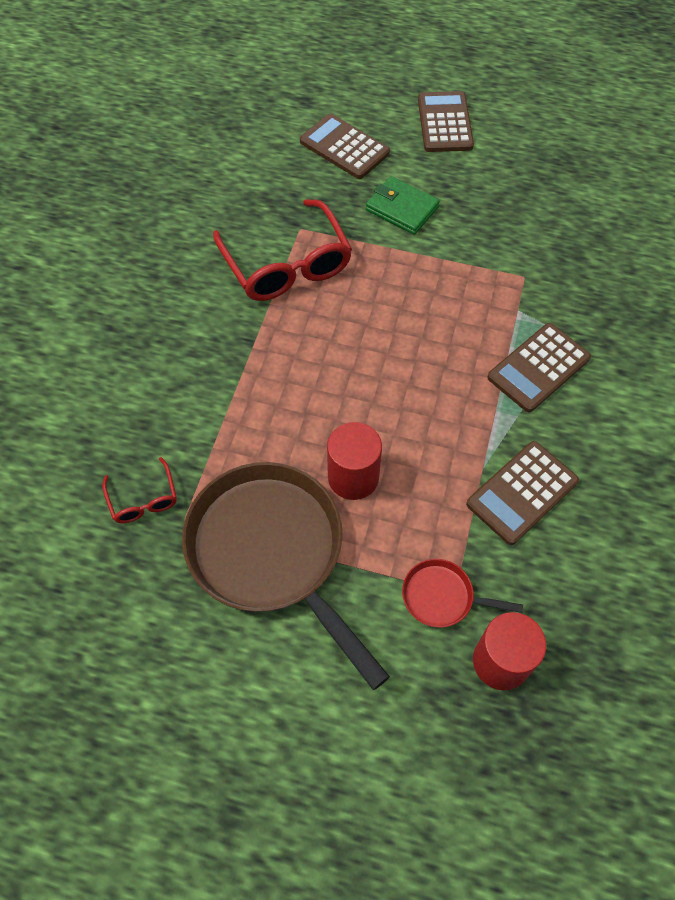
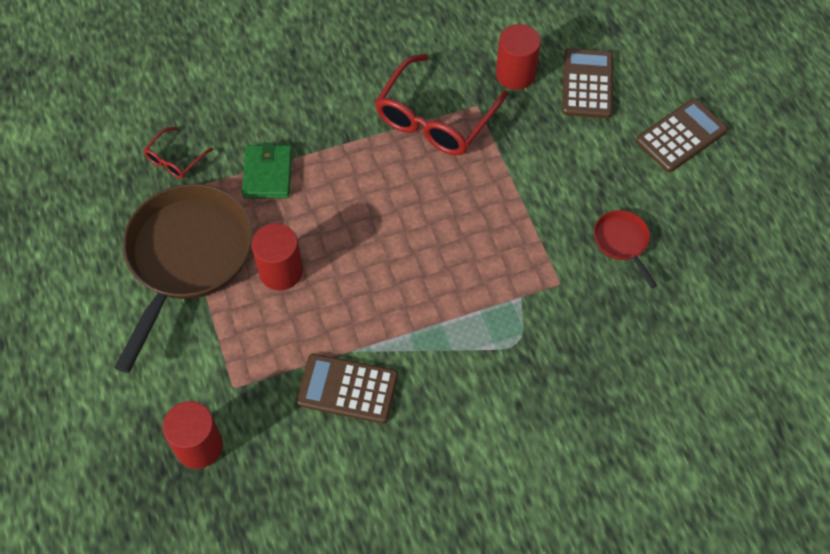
camera: 55 degrees right, 0 degrees up
(291, 185) = (515, 74): none -> red cylinder
(402, 208) = (557, 159): green wallet -> green wallet (268, 174)
(442, 597) = (224, 381): red pan -> red pan (622, 242)
(538, 368) = (474, 341): brown calculator -> none

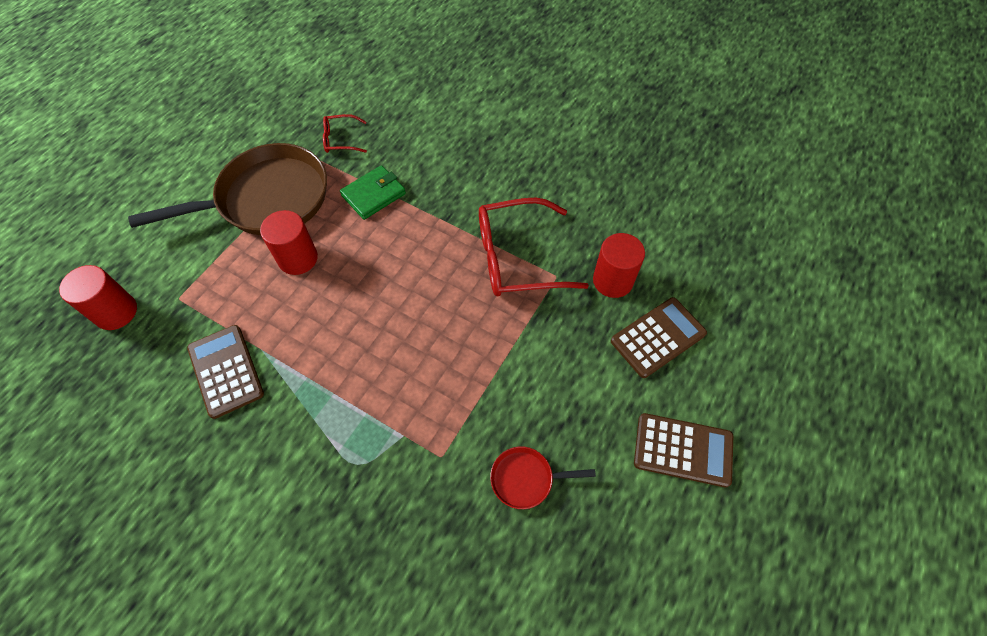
camera: 50 degrees right, 0 degrees up
(622, 242) = (526, 479): red pan -> red pan turned 120 degrees counterclockwise

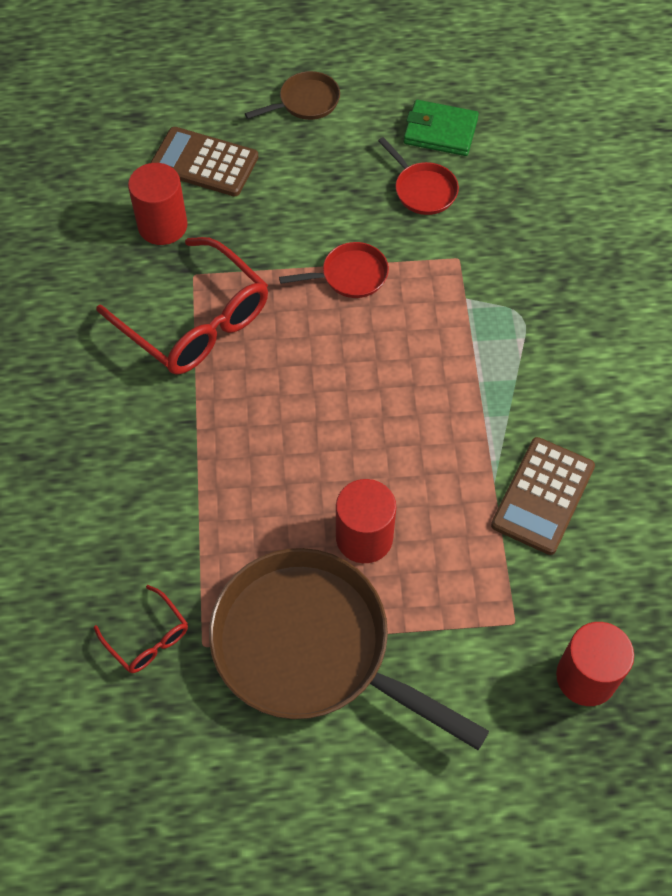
camera: 125 degrees left, 0 degrees up
(373, 195) = (212, 525): green wallet -> green wallet (440, 131)
(484, 370) = (350, 275): none -> red pan
(683, 450) = (305, 102): brown calculator -> brown pan

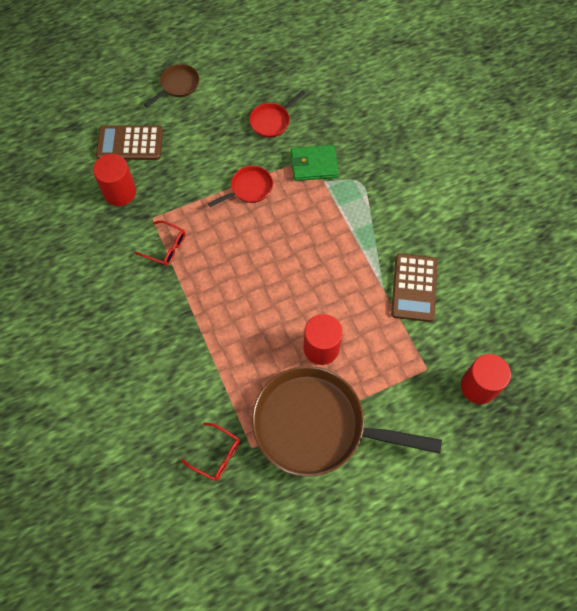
camera: 20 degrees left, 5 degrees up
(195, 321) = (165, 247): red glasses -> red glasses, size x0.48
(423, 190) = (272, 121): red pan -> red pan turned 105 degrees clockwise
(440, 131) = (268, 81): green wallet -> green wallet (314, 165)

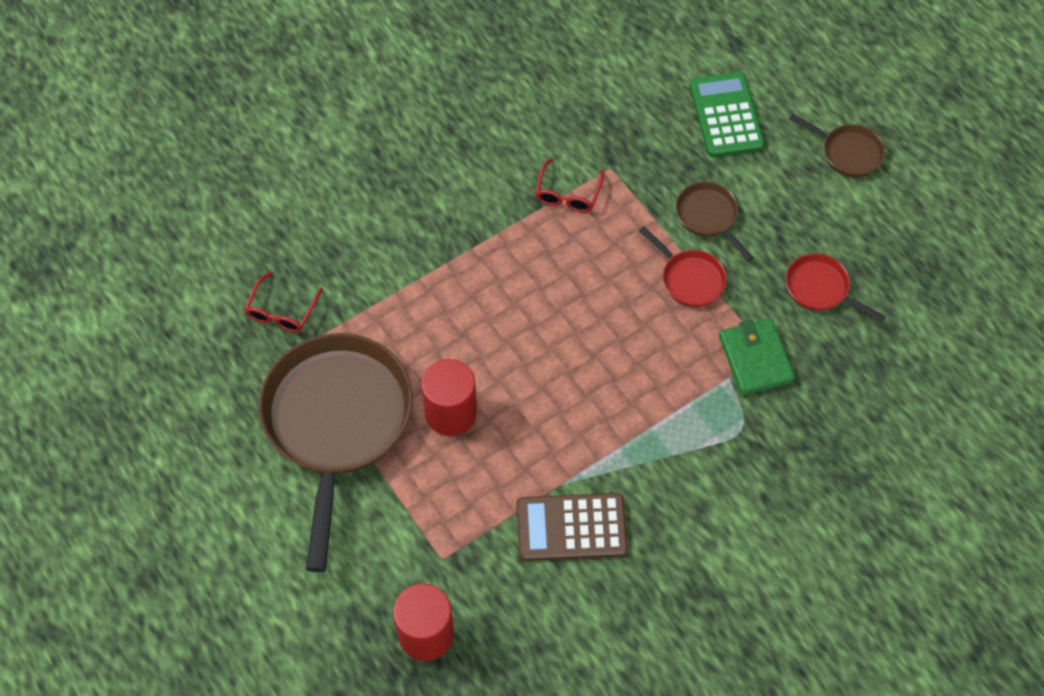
camera: 80 degrees right, 5 degrees down
(120, 192) = (642, 122): red cylinder -> none
(130, 143) = (726, 115): brown calculator -> green calculator
(205, 169) = (708, 217): none -> brown pan

